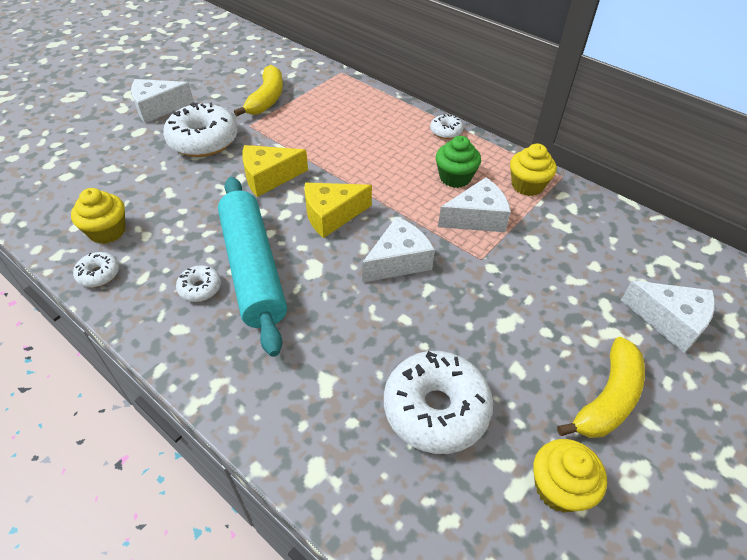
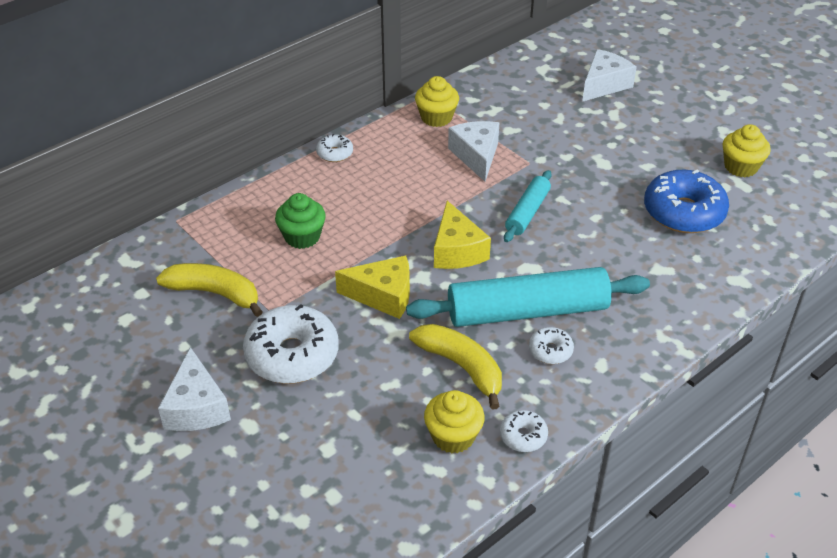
camera: 80 degrees left, 5 degrees down
(269, 177) = (383, 296): yellow cheese -> yellow cheese turned 75 degrees counterclockwise
(398, 261) = (527, 212): white cheese -> turquoise rolling pin
(435, 409) = (683, 212): white donut -> blue donut
(455, 177) = (414, 160): green cupcake -> green cupcake (302, 237)
(607, 399) = (672, 130): yellow banana -> yellow banana (461, 367)

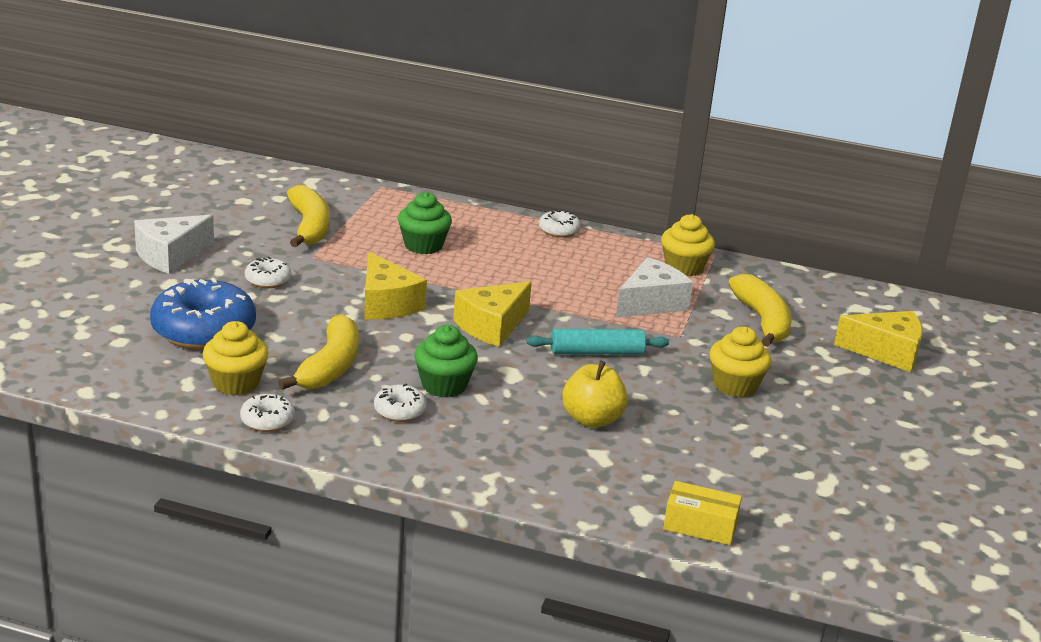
camera: 55 degrees right, 15 degrees down
(292, 355) = (268, 280): white donut -> white donut, size x0.48
(527, 311) = (444, 385): turquoise rolling pin -> green cupcake
(533, 117) = (762, 321): none -> yellow banana
(604, 85) = (886, 352): white cheese -> yellow cheese
(614, 253) = (592, 419): none -> yellow apple
(683, 212) = (718, 452): blue donut -> blue donut (204, 330)
(740, 167) = (859, 478): yellow cupcake -> yellow cupcake (735, 385)
(763, 259) = (700, 525): none -> yellow box

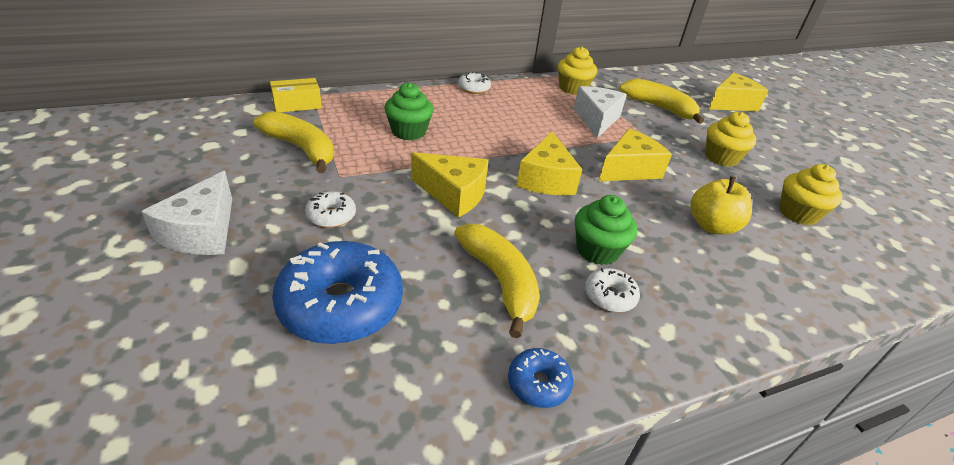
camera: 40 degrees left, 10 degrees up
(236, 383) = (451, 354): yellow cupcake -> yellow cupcake (798, 213)
(267, 421) = (538, 384): white donut -> blue donut
(596, 352) = (629, 169): turquoise rolling pin -> yellow cheese
(700, 525) = (889, 279): yellow box -> yellow box (297, 104)

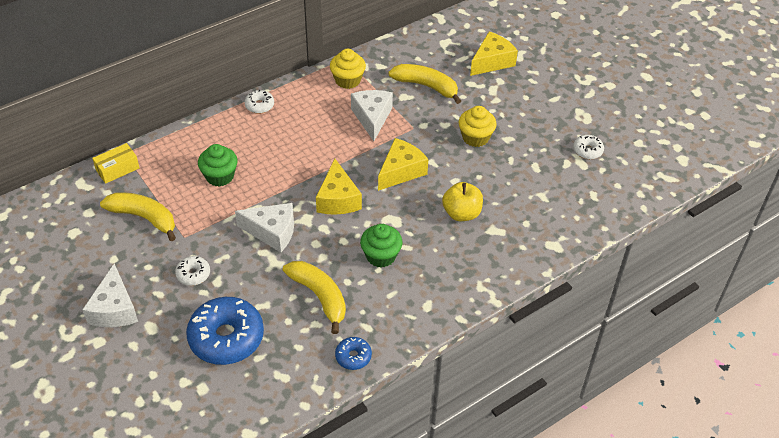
camera: 10 degrees left, 10 degrees up
(453, 194) = (272, 232): yellow cheese -> white cheese
(609, 296) = (390, 290): white donut -> white donut (587, 151)
(798, 213) = (527, 184): yellow cupcake -> none

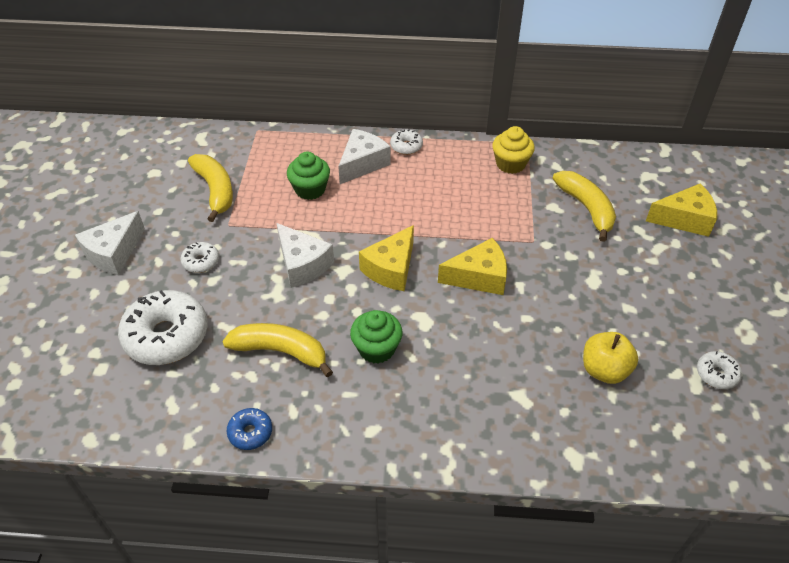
camera: 40 degrees right, 0 degrees up
(117, 169) = (238, 140): yellow box -> none
(226, 338) = (166, 336): blue donut -> white donut
(319, 297) = (281, 351): yellow banana -> yellow banana turned 75 degrees counterclockwise
(372, 118) = (500, 210): white cheese -> white cheese (362, 164)
(461, 213) = (501, 356): yellow apple -> yellow apple (604, 370)
(475, 137) = (592, 286): yellow cupcake -> none

